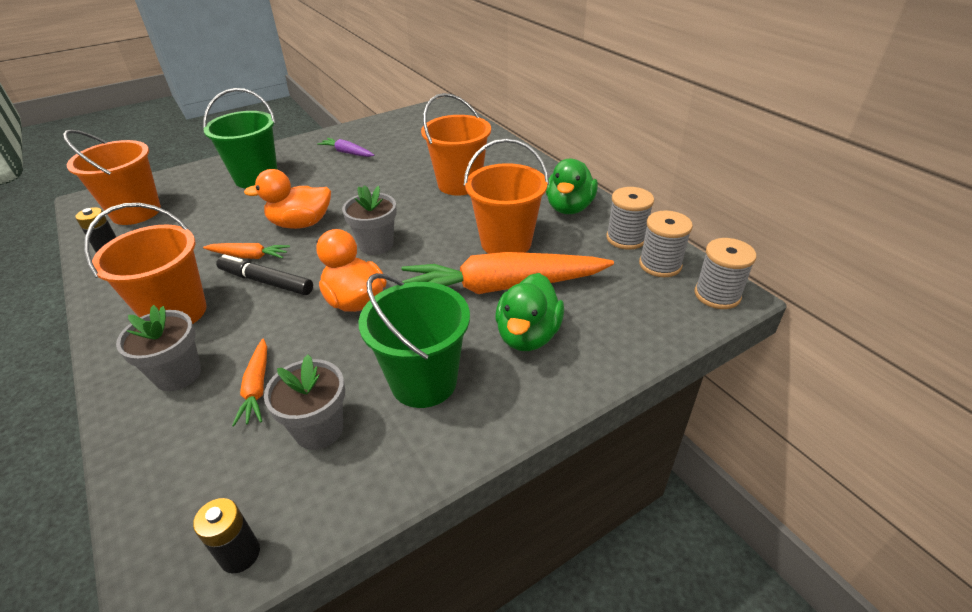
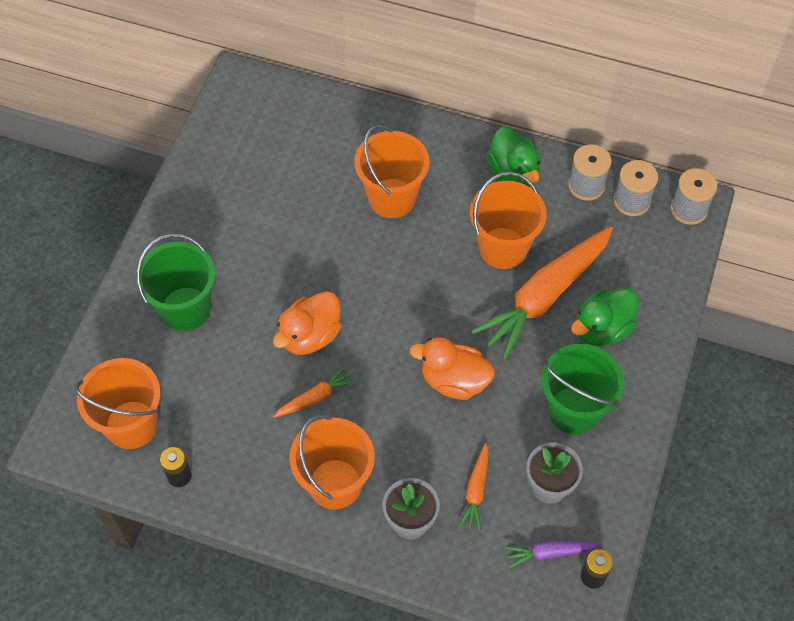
camera: 40 degrees left, 20 degrees up
(257, 387) = (476, 490): orange carrot -> orange carrot turned 60 degrees clockwise
(266, 282) = (364, 411): black marker -> none
(347, 153) = (230, 217): purple carrot -> purple carrot (549, 553)
(376, 245) = (404, 317): grey flower pot -> none
(528, 335) = (601, 329): green duck -> green duck turned 75 degrees clockwise

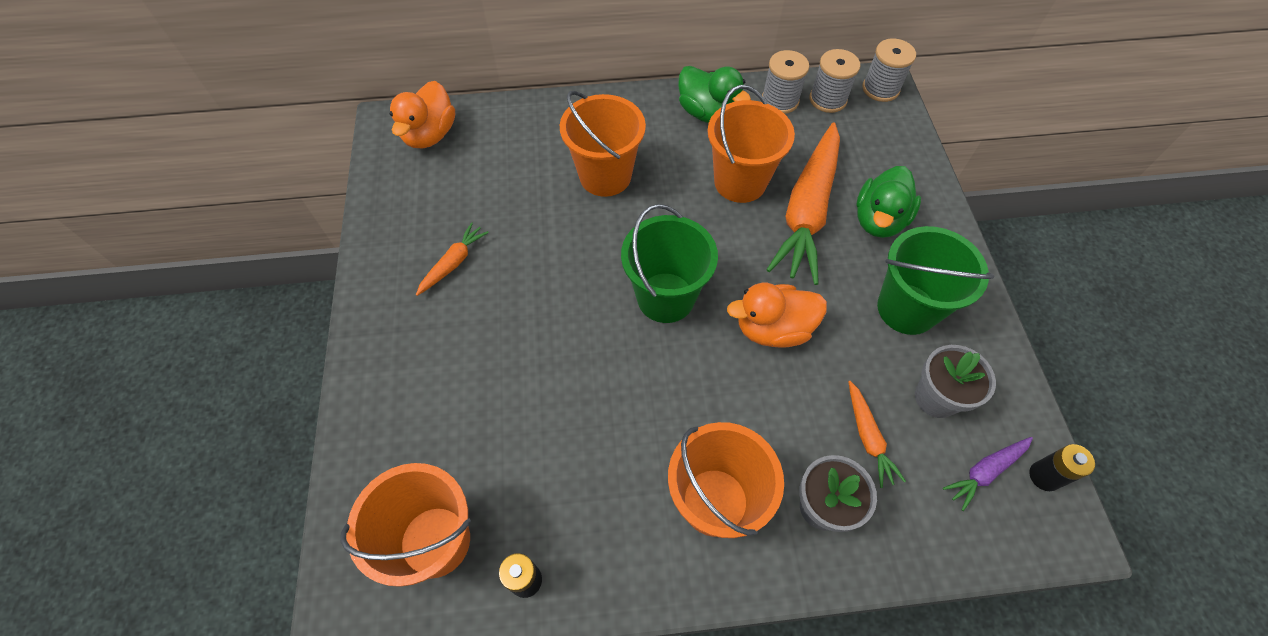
camera: 25 degrees left, 0 degrees up
(185, 308) = (439, 373): green bucket -> green bucket (665, 297)
(310, 336) = (596, 345): orange duck -> orange duck (430, 135)
(315, 398) = (637, 411): orange carrot -> orange carrot (453, 263)

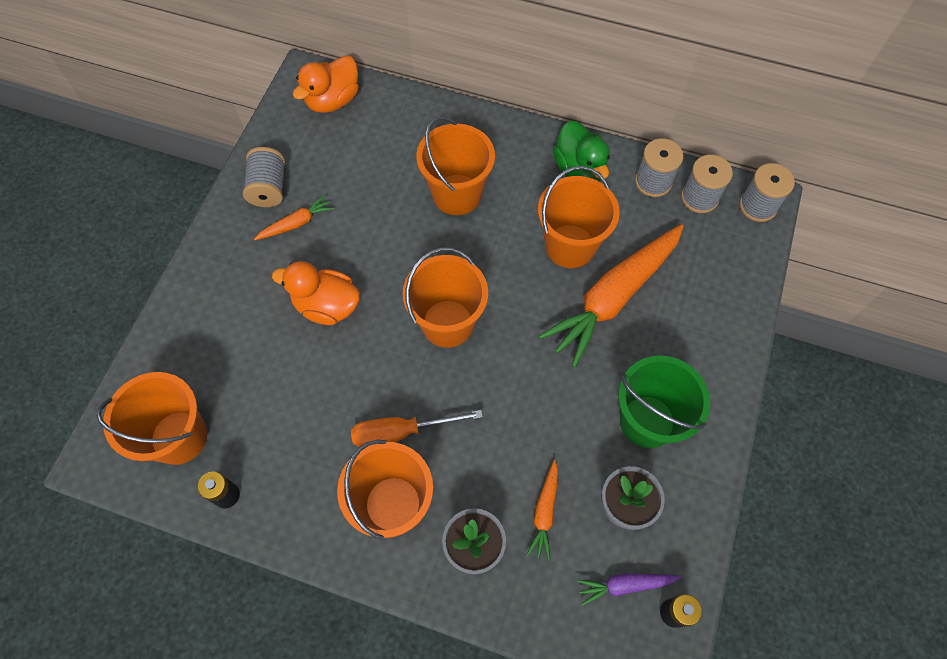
camera: 25 degrees right, 5 degrees up
(404, 240) = (269, 188): none -> grey spool
(665, 297) = (447, 323): green bucket -> orange bucket
(680, 423) = (401, 431): none -> orange screwdriver
(773, 329) = (520, 388): orange duck -> orange duck (327, 306)
(879, 220) = (673, 332): green duck -> none

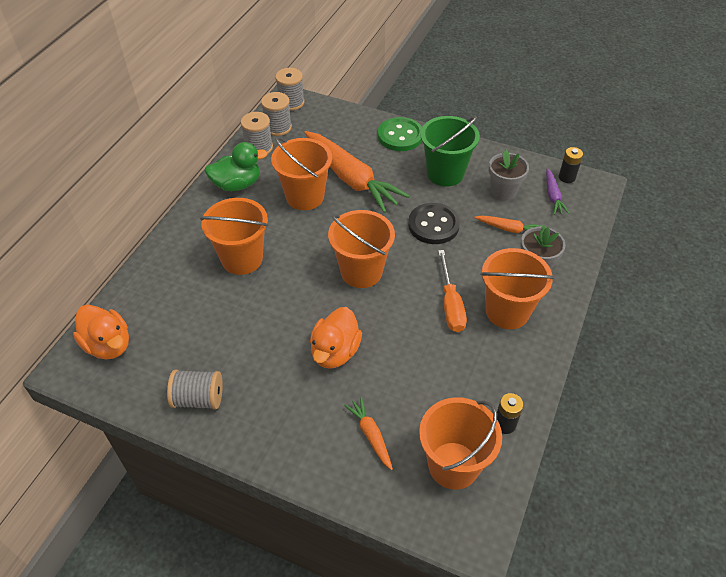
camera: 85 degrees left, 15 degrees down
(296, 223) = (245, 375): orange carrot -> orange carrot (370, 435)
(539, 407) = (433, 225): none -> black button
(718, 355) = (400, 136): none -> green button

